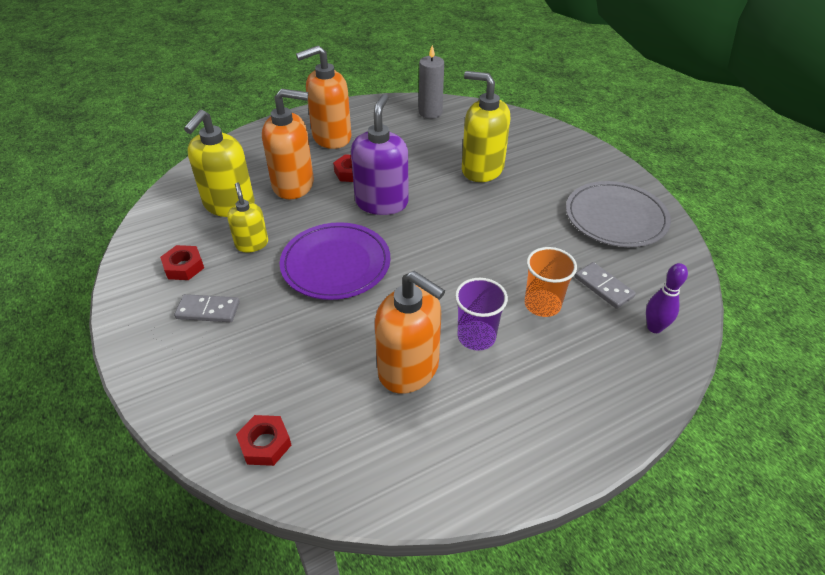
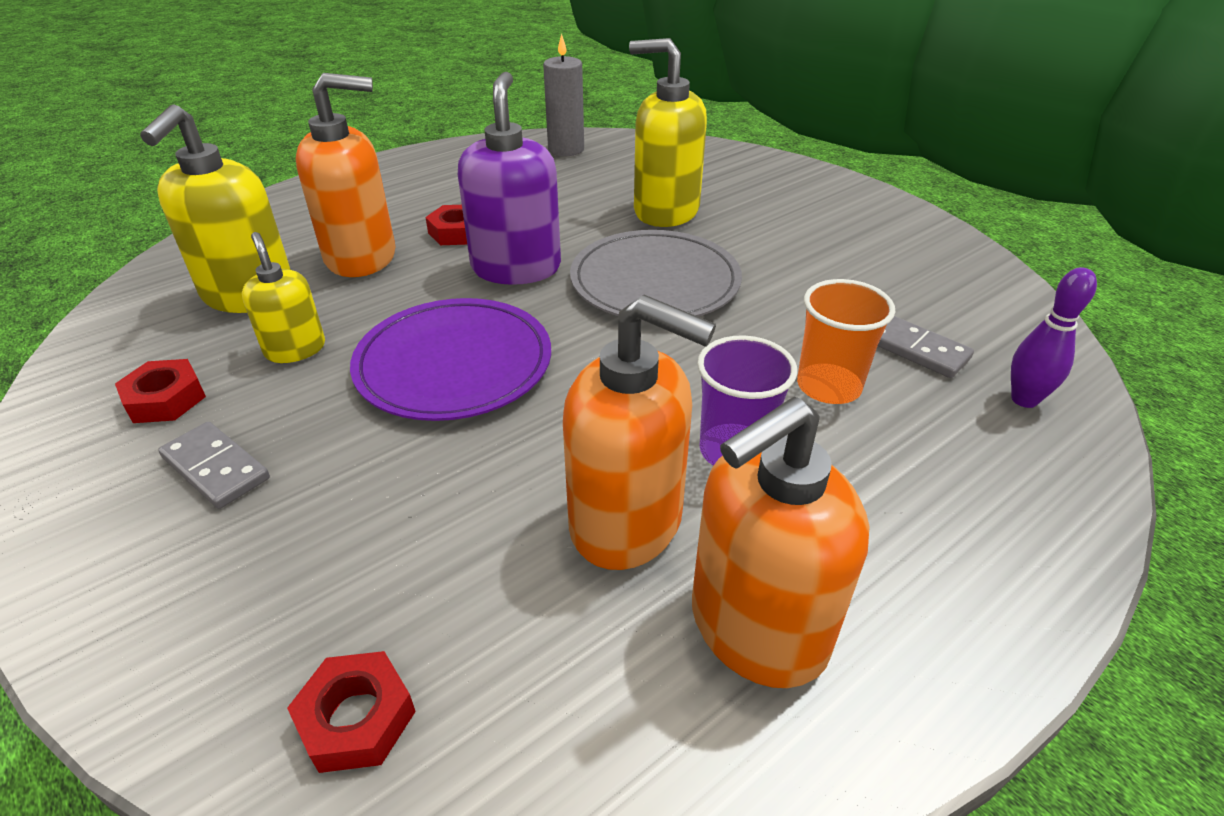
camera: 10 degrees left, 5 degrees down
(208, 310) = (216, 468): grey domino -> grey domino turned 45 degrees clockwise
(331, 137) = (416, 190): orange soap dispenser -> orange soap dispenser (757, 628)
(616, 217) = (892, 254): grey plate -> grey plate (655, 282)

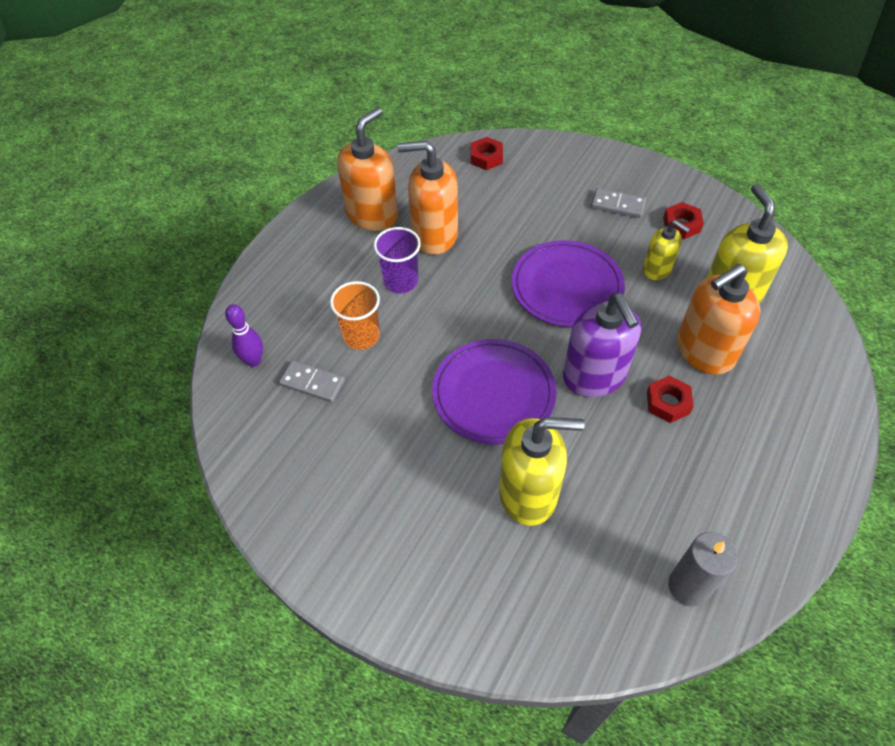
camera: 160 degrees right, 15 degrees up
(655, 282) = (493, 394): grey plate -> purple plate

